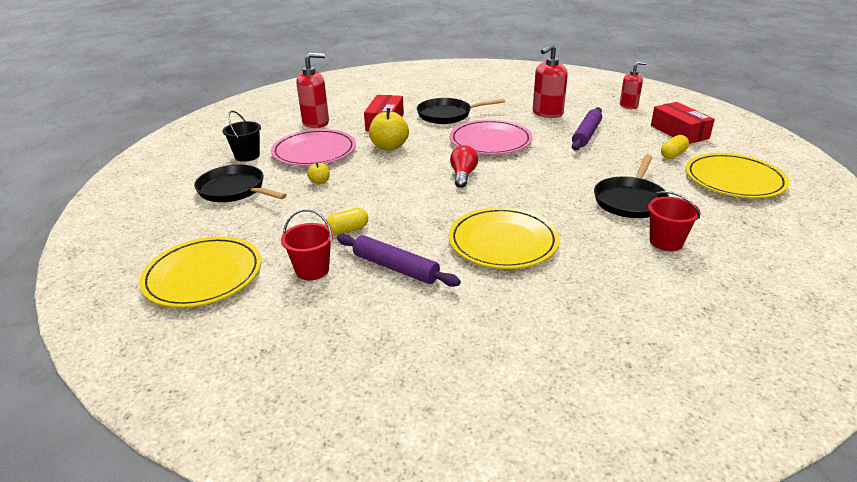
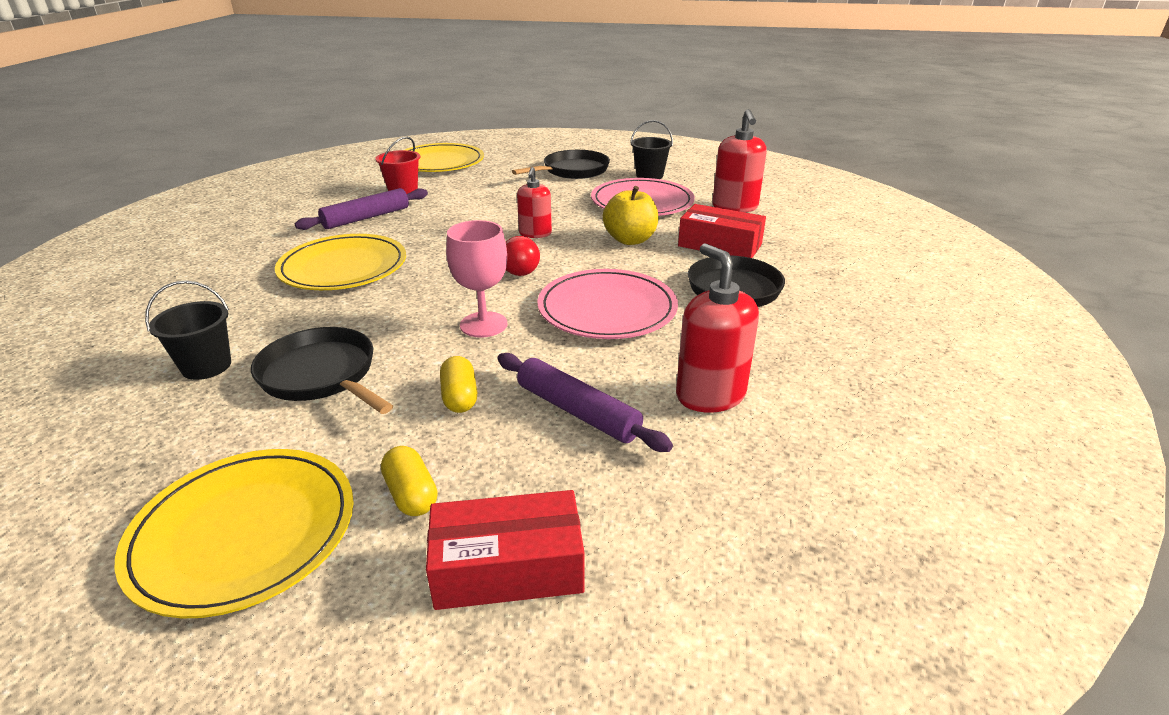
camera: 105 degrees right, 0 degrees up
(320, 182) = (560, 201): yellow apple -> none
(347, 230) = (450, 206): yellow capsule -> yellow capsule (460, 397)
(536, 169) = (483, 324): none -> pink goblet
(628, 105) = (724, 547): red soap dispenser -> red soap dispenser (535, 234)
(666, 242) = (206, 366): red bucket -> black bucket

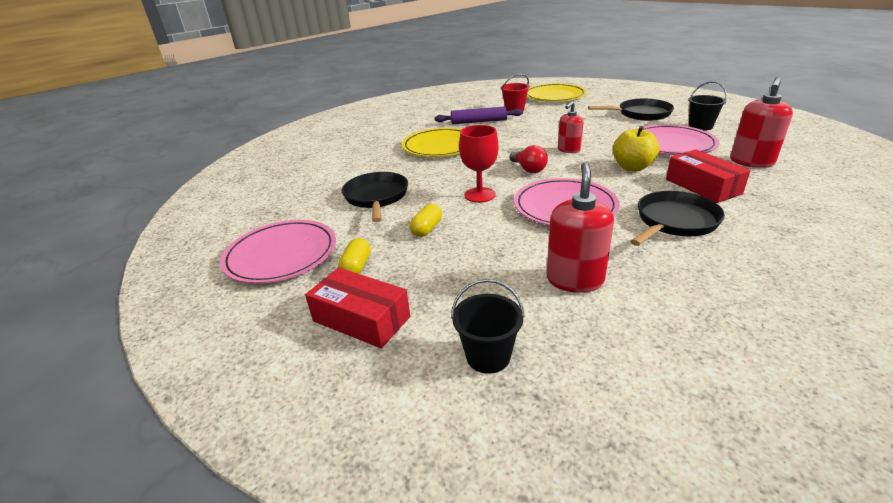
camera: 40 degrees right, 0 degrees up
(206, 366) = (336, 178): black bucket -> black bucket (488, 356)
(244, 532) = (281, 255): yellow plate -> pink plate
(483, 324) = (480, 195): pink goblet -> red goblet
(577, 411) = (479, 258): purple rolling pin -> none

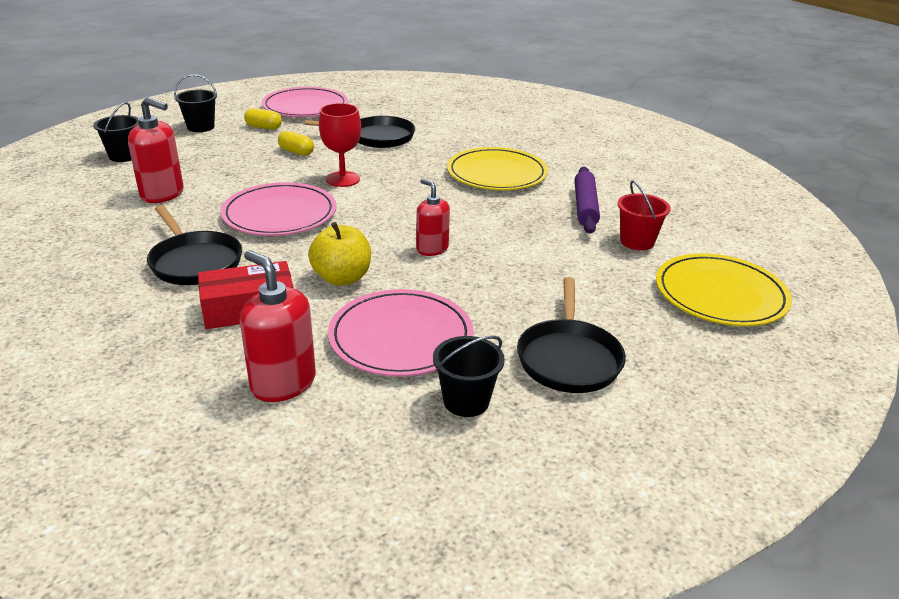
camera: 95 degrees right, 0 degrees up
(361, 319) = (201, 127): red box -> black bucket
(528, 169) = (388, 212): red light bulb -> none

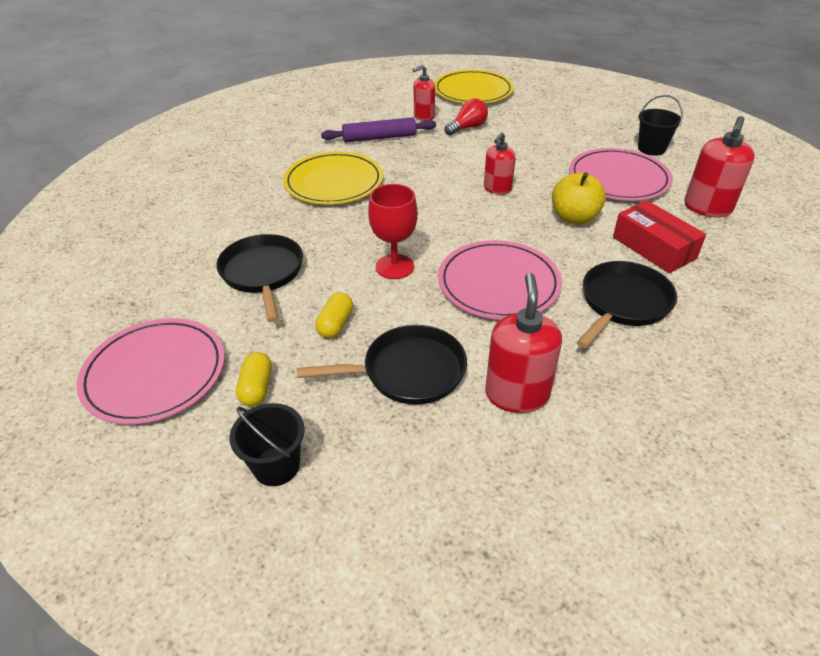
camera: 105 degrees left, 10 degrees up
(124, 156) = (430, 507): black bucket -> none
(568, 358) = (582, 126): black pan -> black pan (408, 371)
(594, 264) = (467, 128): none -> red light bulb
(637, 241) = (424, 116): red bucket -> red soap dispenser

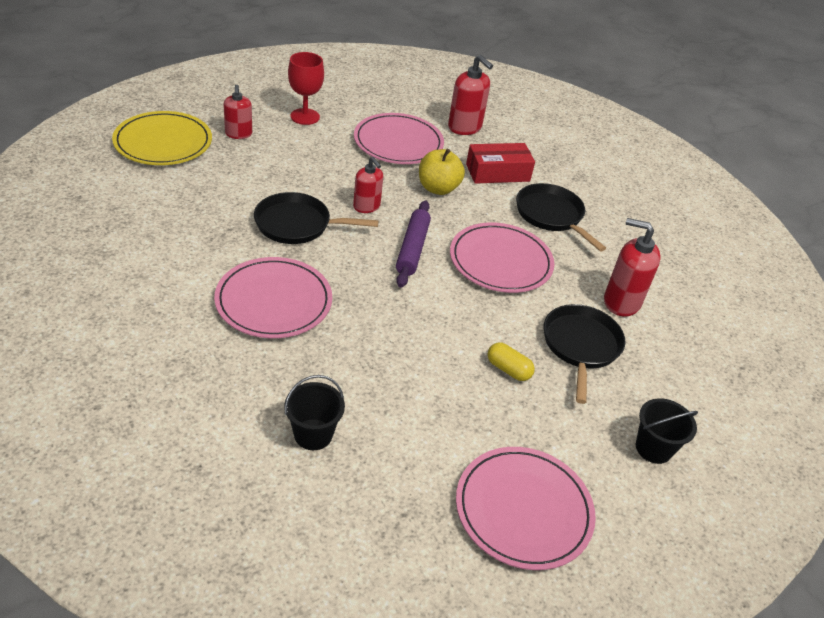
camera: 75 degrees left, 0 degrees up
(256, 388) = (567, 440): yellow capsule -> none
(263, 273) = (408, 398): black pan -> black pan (297, 224)
(333, 182) = (274, 301): yellow plate -> pink plate
(379, 138) = (205, 239): purple rolling pin -> purple rolling pin (412, 249)
(394, 267) = (447, 308): red goblet -> red goblet (305, 116)
(424, 116) = (187, 194): red soap dispenser -> red soap dispenser (238, 134)
(467, 128) = (240, 177): red light bulb -> none
(651, 148) = (366, 107): black bucket -> black bucket (313, 434)

